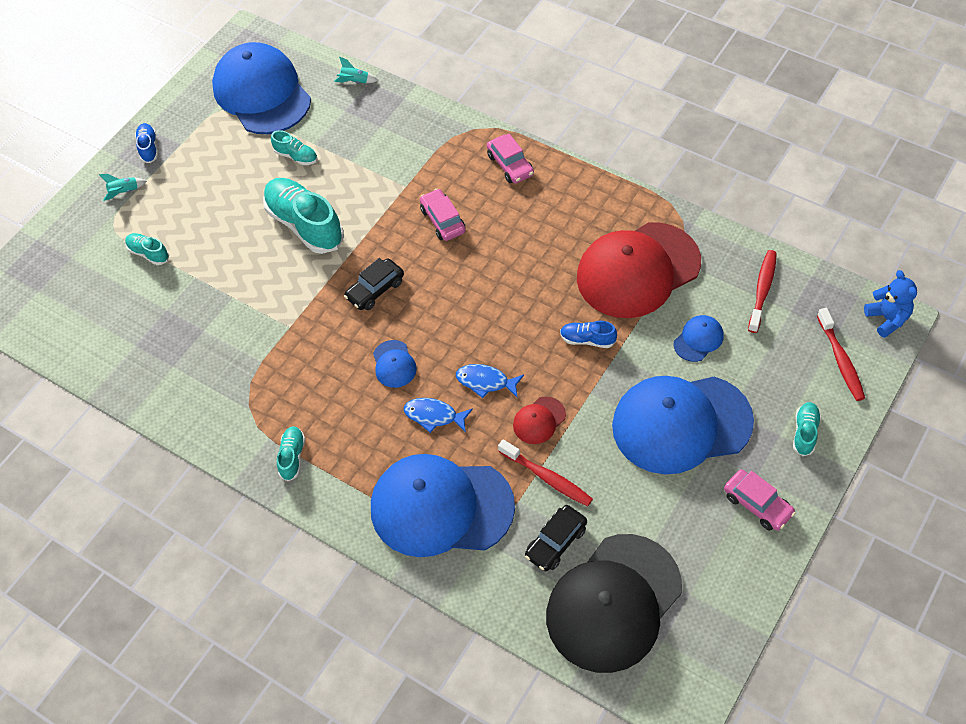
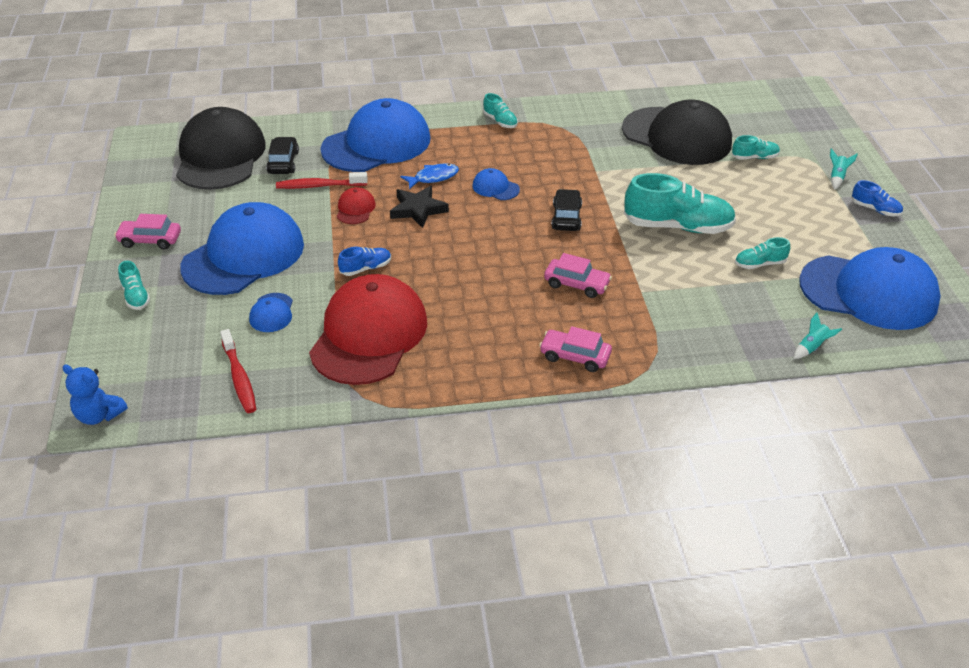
camera: 135 degrees right, 15 degrees down
(171, 321) = (676, 136): none -> black cap
(485, 382) = (418, 209): blue fish -> black star
(841, 360) = (130, 360): red toothbrush -> none

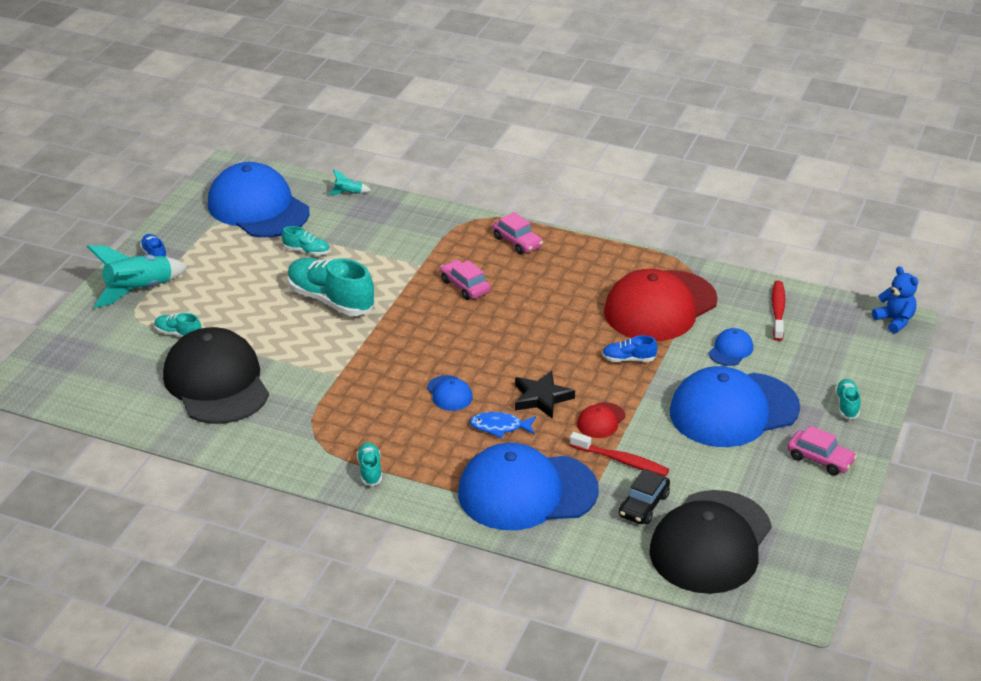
camera: 150 degrees left, 5 degrees down
(566, 217) = (414, 341): black car -> none
(837, 177) = (139, 291): turquoise rocket -> turquoise rocket, size x2.27

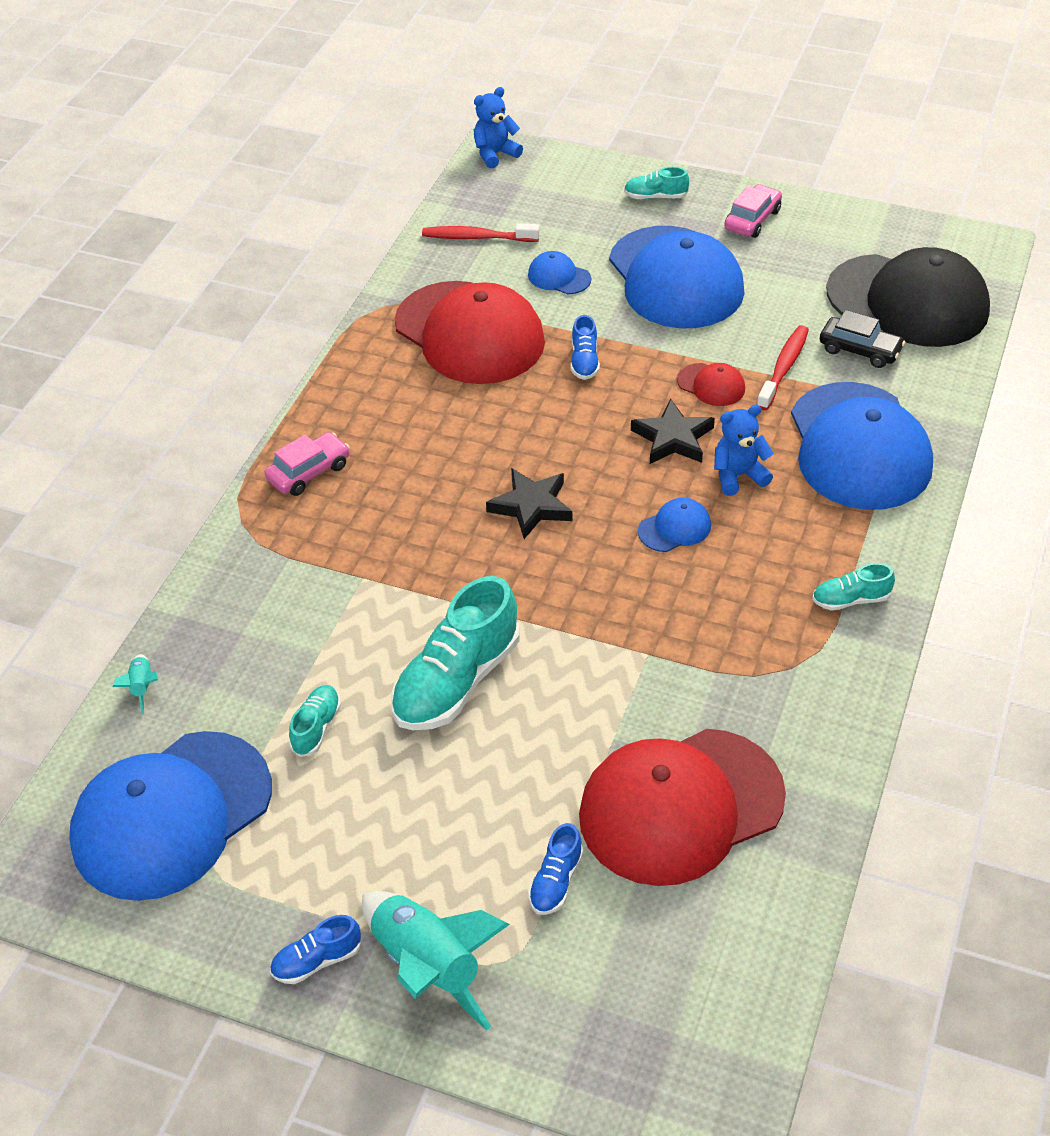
camera: 90 degrees left, 10 degrees up
(178, 334) = (556, 881): turquoise shoe -> blue shoe
(216, 382) = (681, 806): black cap -> red cap
(465, 286) = (421, 524): pink car -> none
(477, 331) = (531, 506): none -> black star
(499, 427) = (738, 476): blue fish -> blue teddy bear

